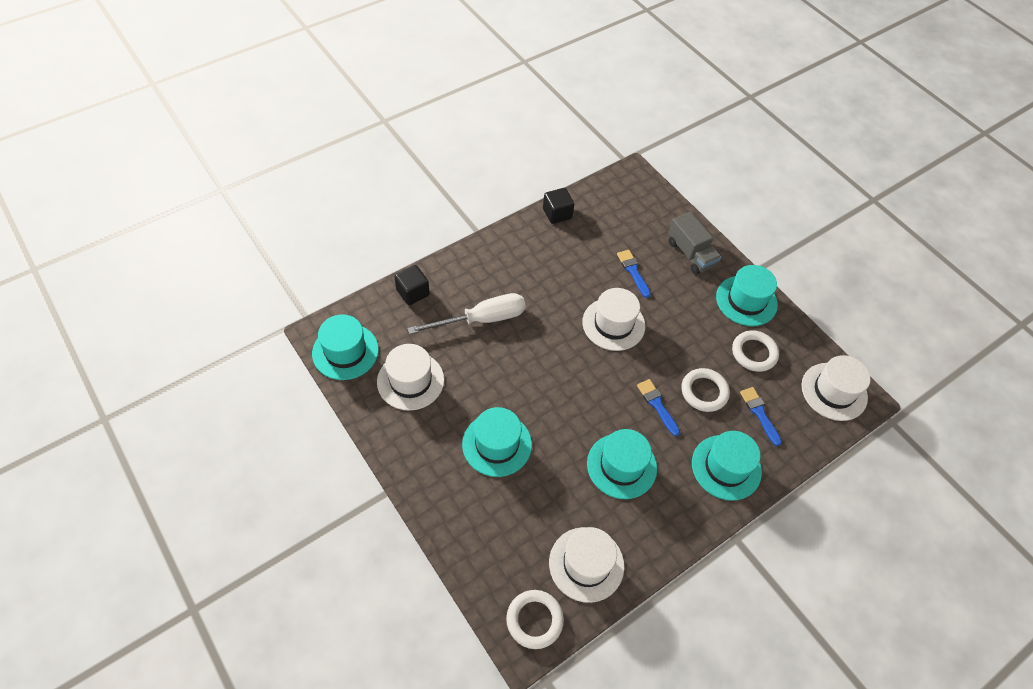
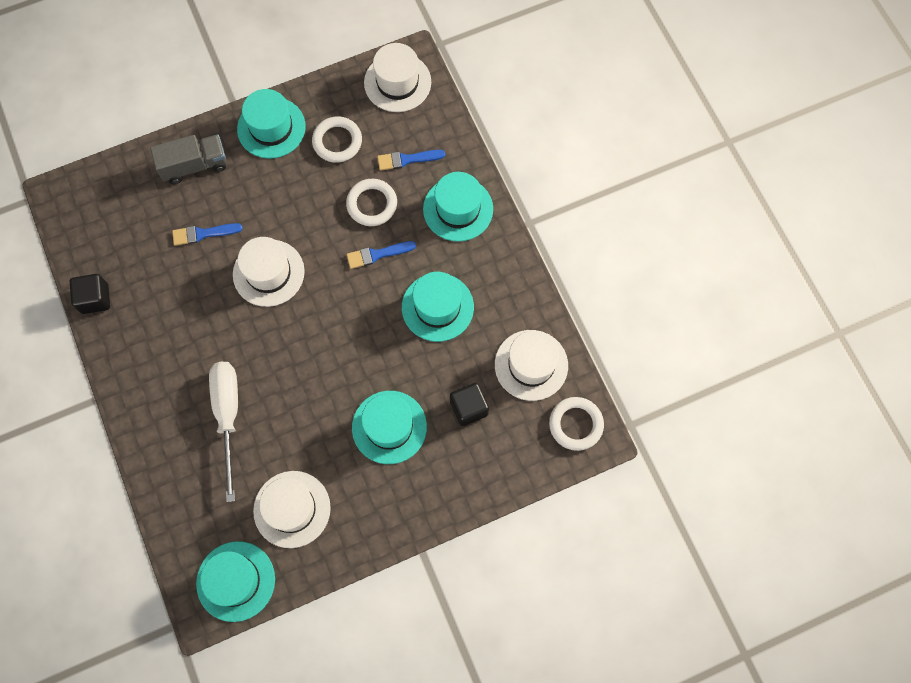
camera: 75 degrees left, 15 degrees up
(413, 292) = (170, 491): black cube -> black cube (469, 408)

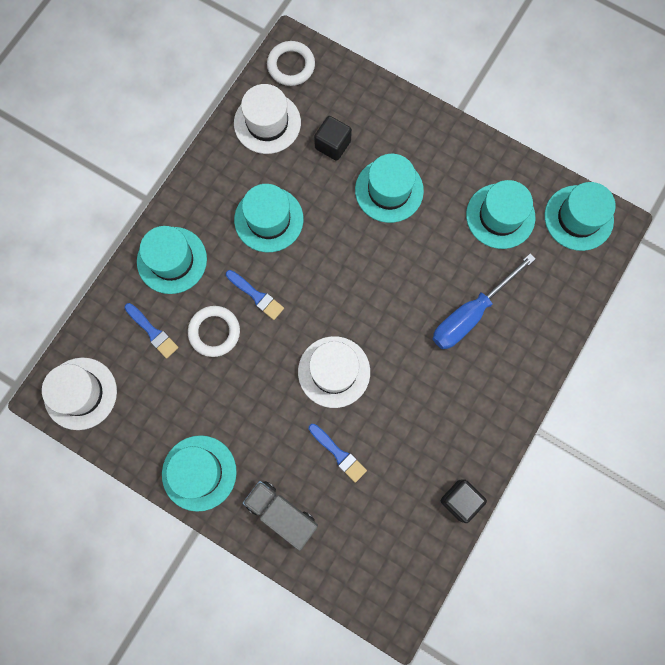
camera: 125 degrees left, 5 degrees up
(228, 416) = (470, 314): white screwdriver -> blue screwdriver
(292, 509) = (500, 216): white hat -> turquoise hat
(337, 141) = (174, 404): white ring -> none

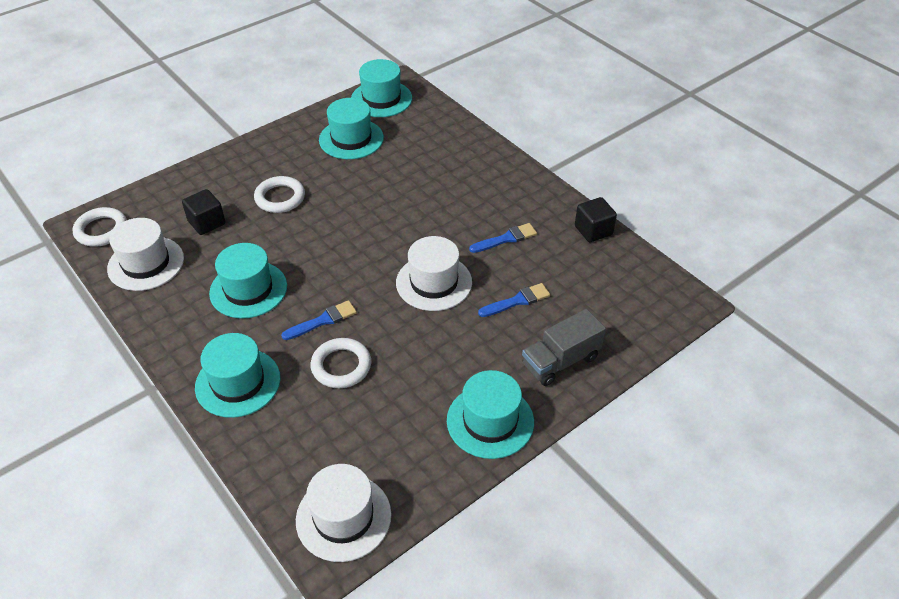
camera: 70 degrees left, 30 degrees down
(153, 332) = (310, 422): blue brush -> blue brush (506, 239)
(389, 190) = (280, 198): turquoise hat -> white ring
(470, 314) = (427, 179): blue screwdriver -> none

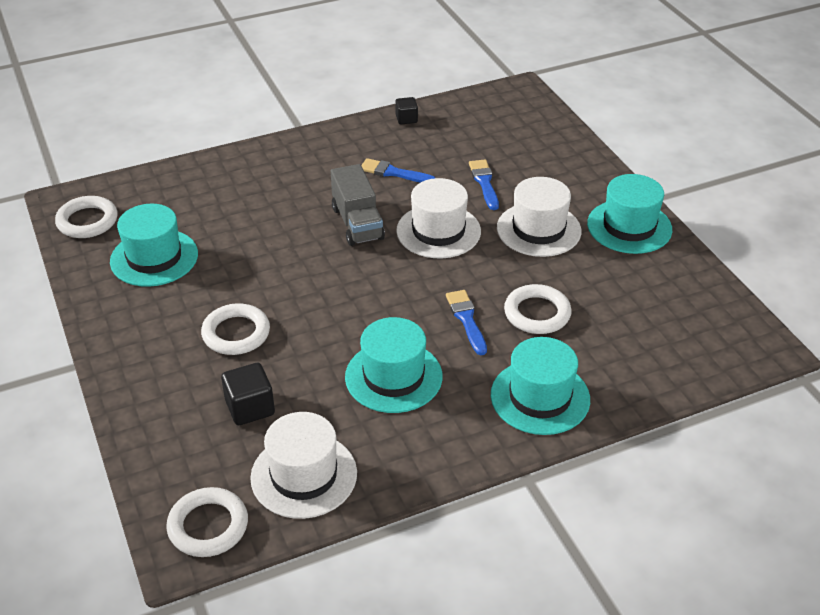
camera: 75 degrees left, 5 degrees down
(343, 517) = (725, 335): white hat -> white hat (538, 229)
(381, 99) = (87, 221): turquoise hat -> white ring
(506, 239) = (393, 173): blue brush -> blue brush turned 60 degrees counterclockwise
(560, 361) = (568, 173): grey truck -> grey truck (357, 223)
(593, 230) = (406, 119): black cube -> black cube, size x0.64

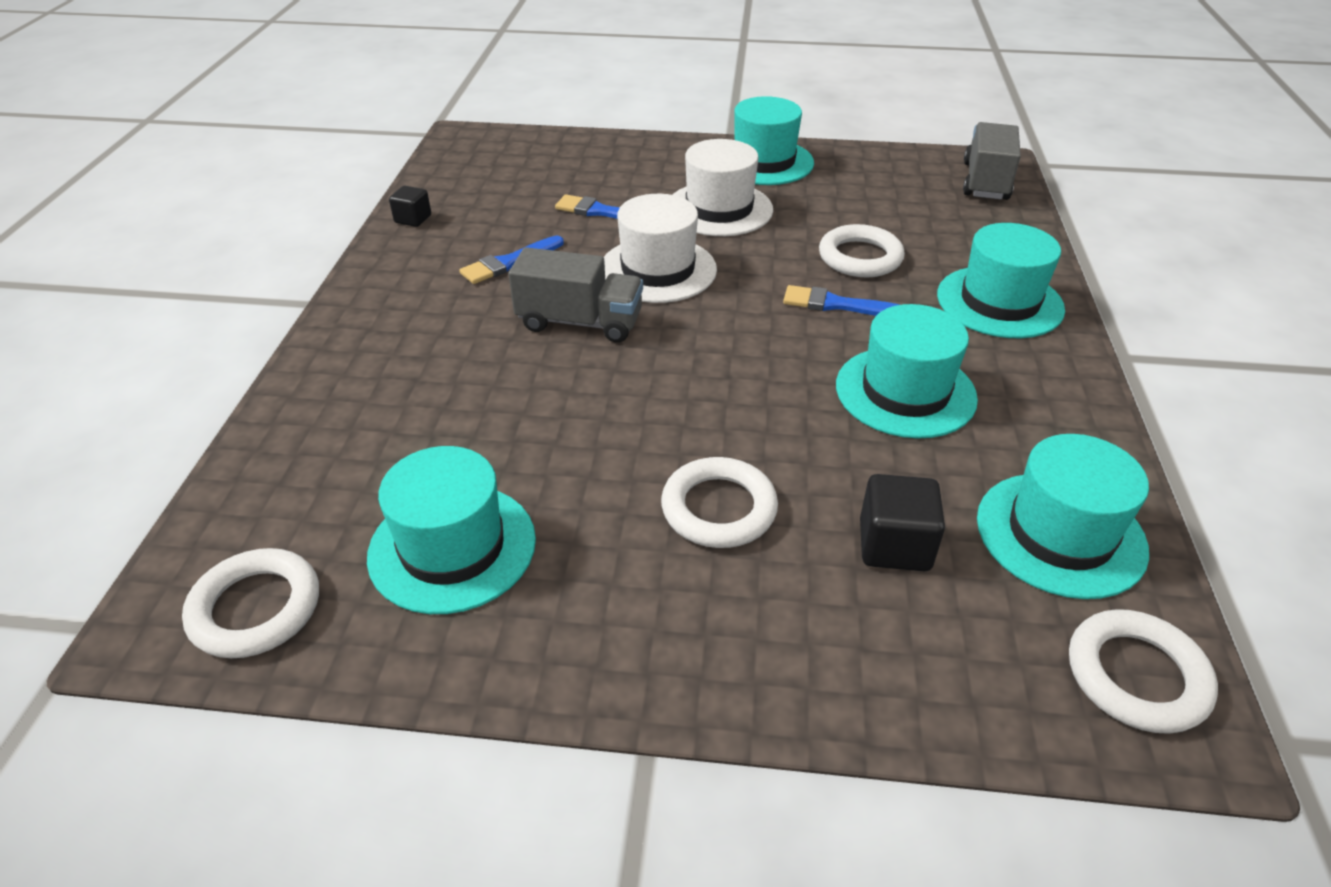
camera: 60 degrees left, 0 degrees up
(304, 475) = (1060, 534): white hat -> turquoise hat
(724, 349) = (985, 181): none -> grey truck

